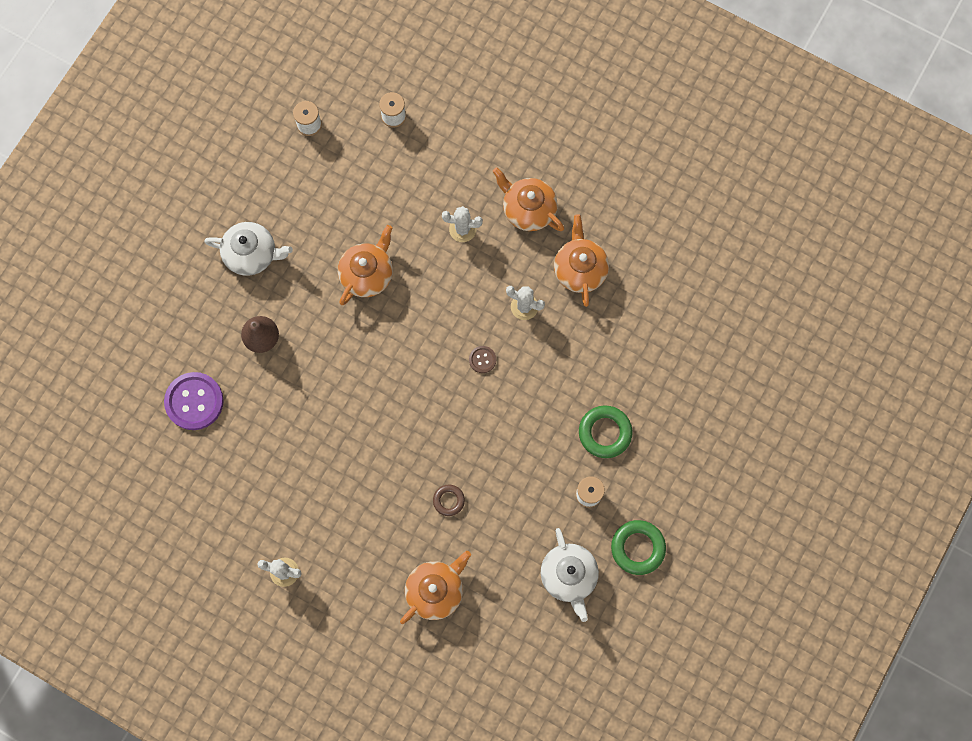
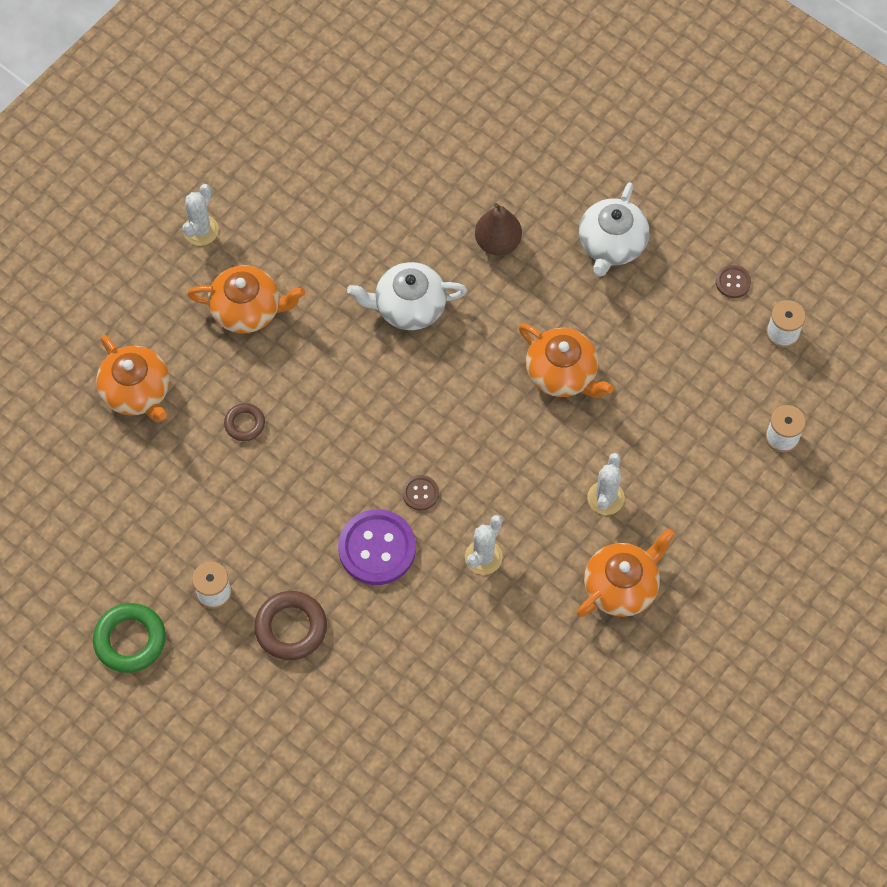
camera: 100 degrees right, 10 degrees down
(194, 401) = (431, 160): purple button -> purple button (377, 548)
(272, 163) = (733, 282): none -> brown button
(569, 576) = (115, 549): white teapot -> white teapot (408, 306)
(580, 269) = (524, 638): orange teapot -> orange teapot (247, 309)
(605, 433) = (291, 628): green ring -> brown ring

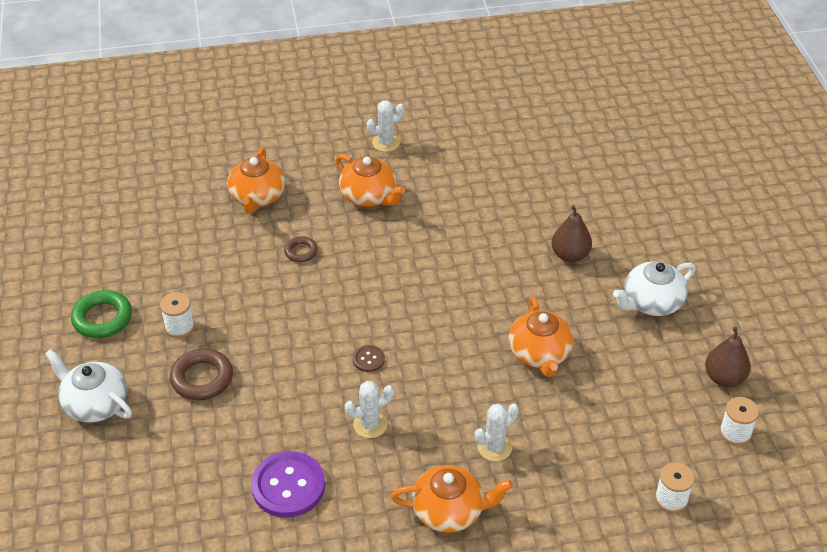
camera: 40 degrees right, 20 degrees down
(377, 548) = (306, 371): purple button -> purple button (288, 486)
(408, 306) = (473, 254): white teapot -> white teapot (95, 403)
(733, 282) = (724, 378): brown button -> brown pear

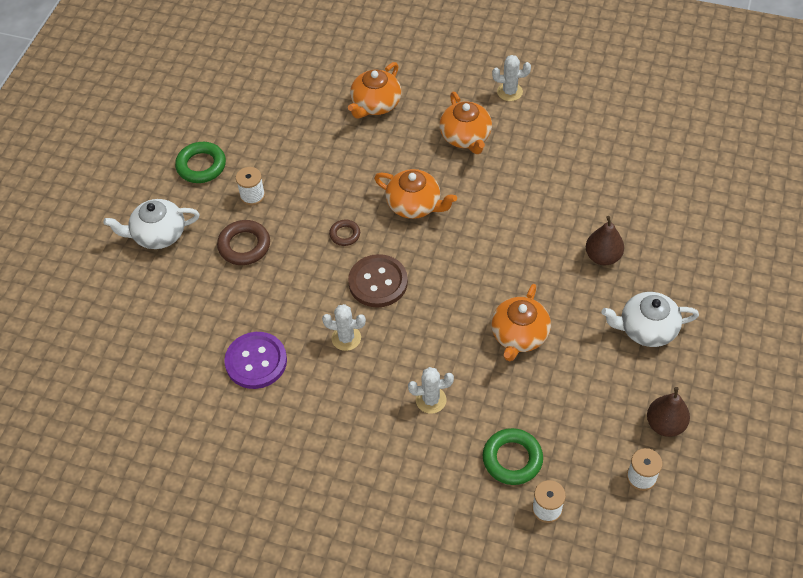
camera: 30 degrees right, 10 degrees up
(95, 403) = (158, 234): white teapot -> white teapot turned 75 degrees counterclockwise
(301, 252) = (381, 166): brown ring -> brown ring (345, 234)
(368, 359) = (378, 282): brown button -> brown button, size x2.10
(449, 511) = (363, 436): orange teapot -> orange teapot (414, 205)
(609, 468) = (512, 459): none -> green ring

